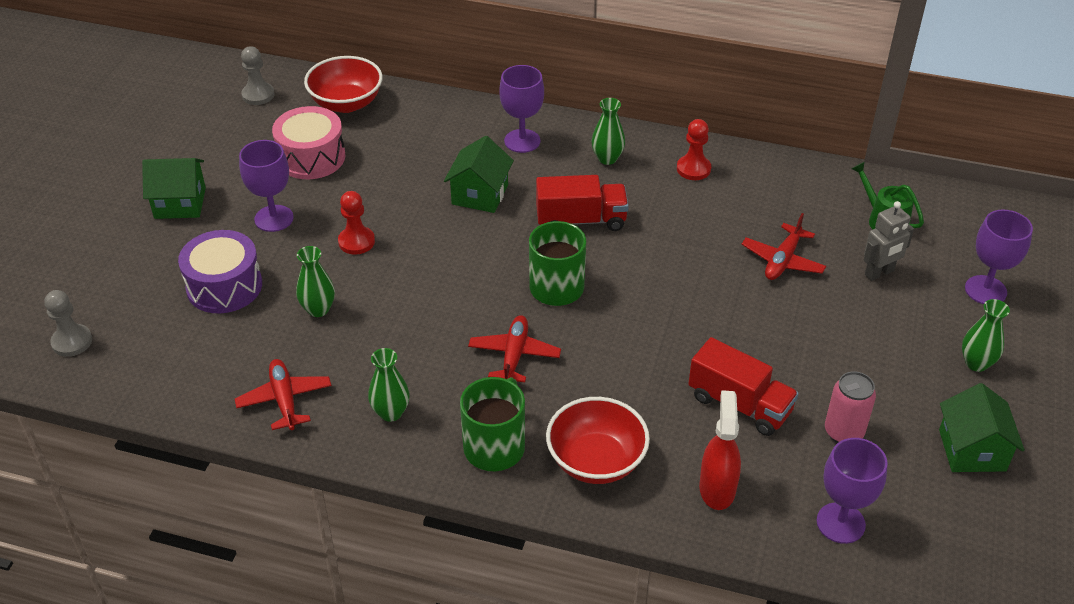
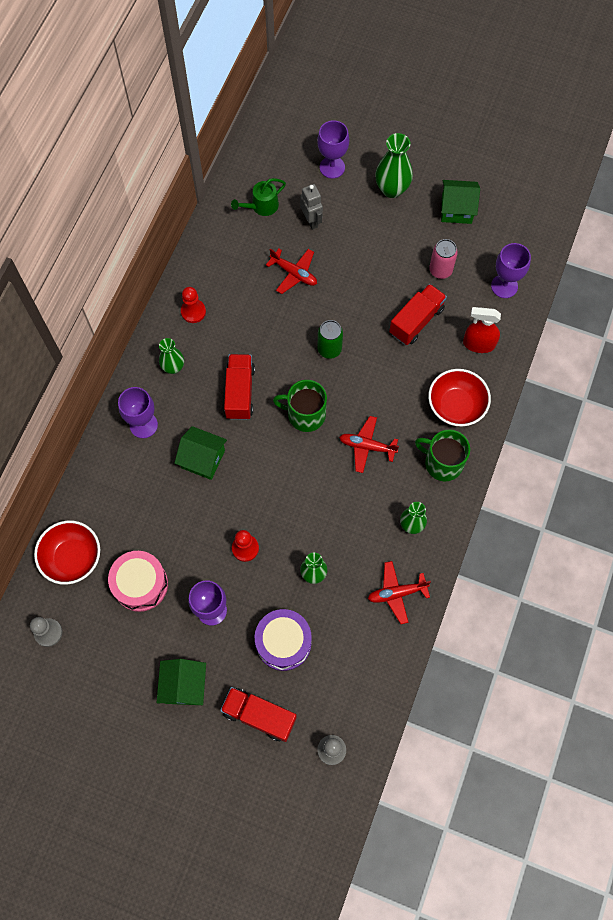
camera: 85 degrees left, 25 degrees up
(131, 270) = (259, 715): none -> red truck
(666, 305) = (329, 349): none -> green can
(976, 363) = (392, 189): green vase -> green vase, size x1.56

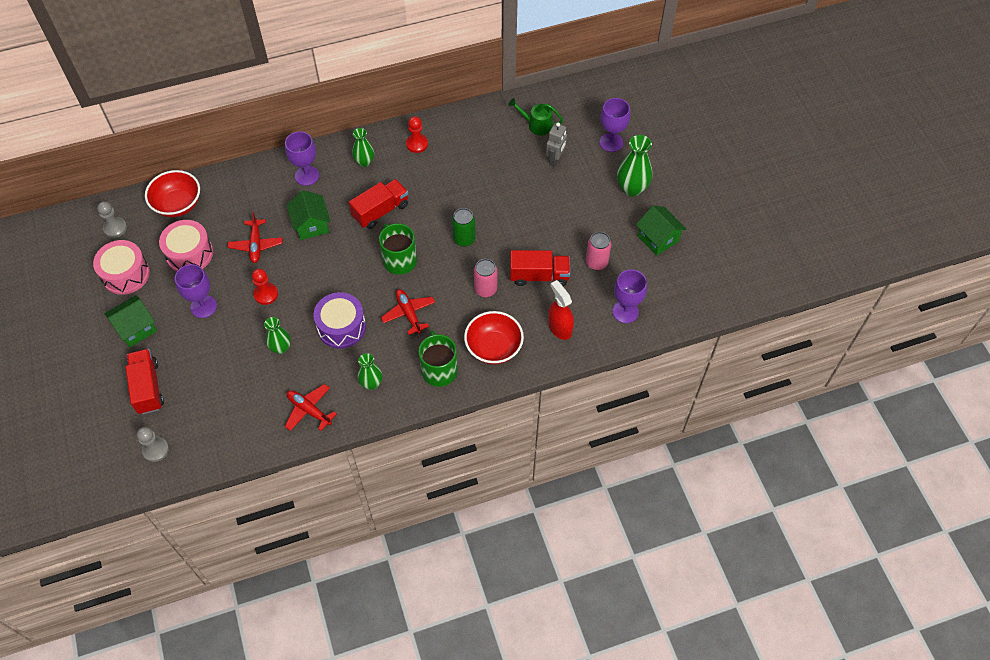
camera: 50 degrees right, 10 degrees down
(113, 657) = (125, 274): none -> pink drum
(283, 642) = (214, 365): purple drum -> purple drum (341, 327)
(294, 273) = (503, 178): red plane -> red plane (256, 245)
(394, 370) = (485, 289): none -> pink can

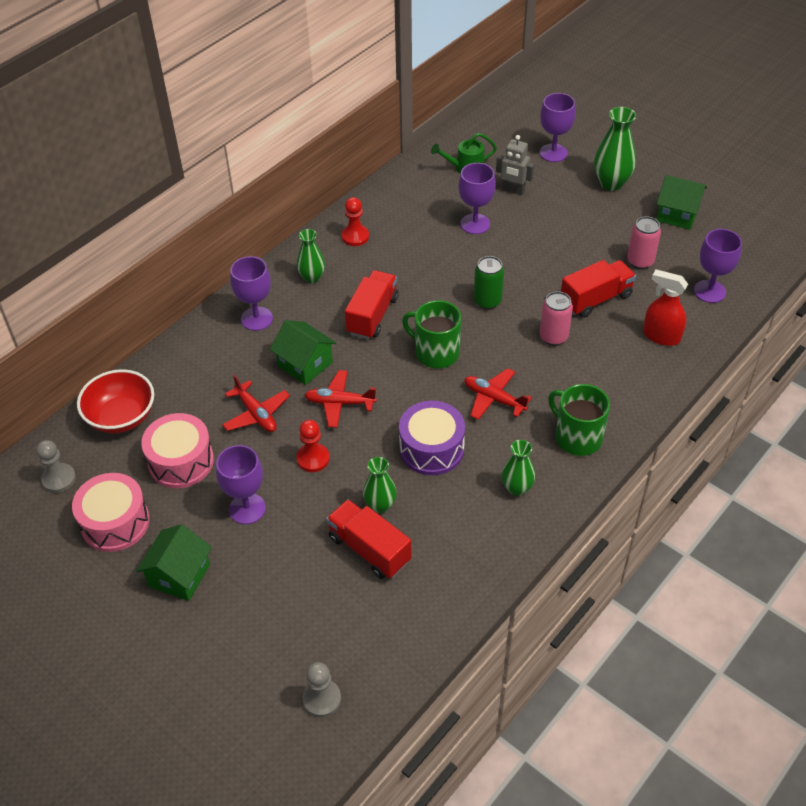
camera: 30 degrees left, 10 degrees down
(148, 387) = (251, 633): red truck -> red truck (369, 549)
(309, 410) = (471, 553): red plane -> red plane (339, 403)
(493, 347) = (613, 387): red bowl -> none
(505, 174) = (475, 224): none -> purple goblet
(555, 160) = (513, 190): grey robot -> grey robot turned 120 degrees clockwise

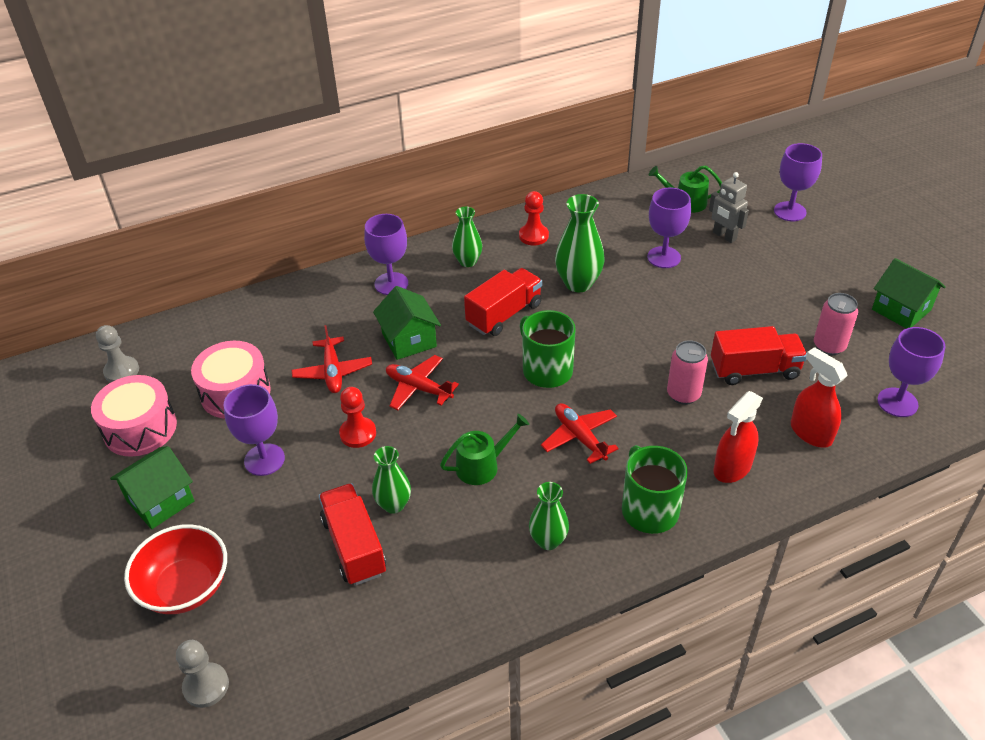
camera: 25 degrees right, 5 degrees down
(121, 417) = (212, 334): red bowl -> red bowl (185, 587)
(431, 449) = (482, 466): purple drum -> green watering can
(487, 301) = (632, 336): green can -> none
(611, 183) = (839, 257): green vase -> green vase (578, 283)
(619, 383) = (732, 468): none -> red spray bottle

